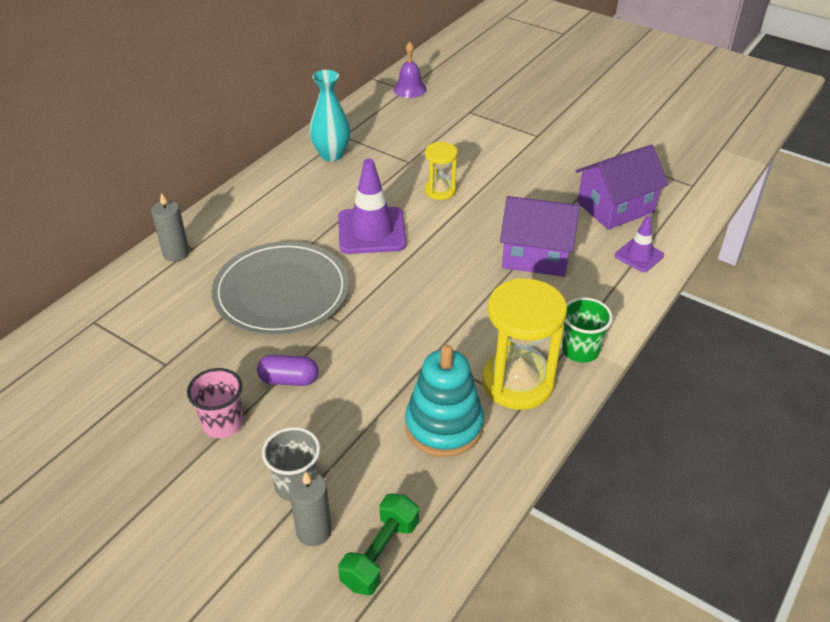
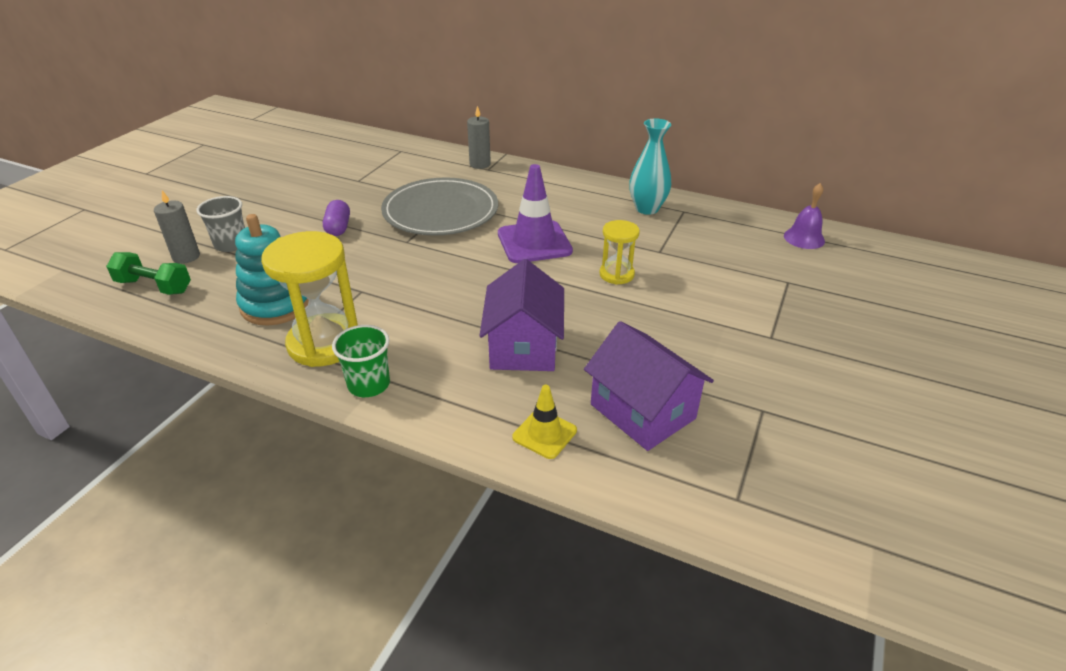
camera: 80 degrees right, 5 degrees down
(223, 423) = (296, 209): pink cup -> none
(639, 255) = (544, 434): purple traffic cone -> yellow traffic cone

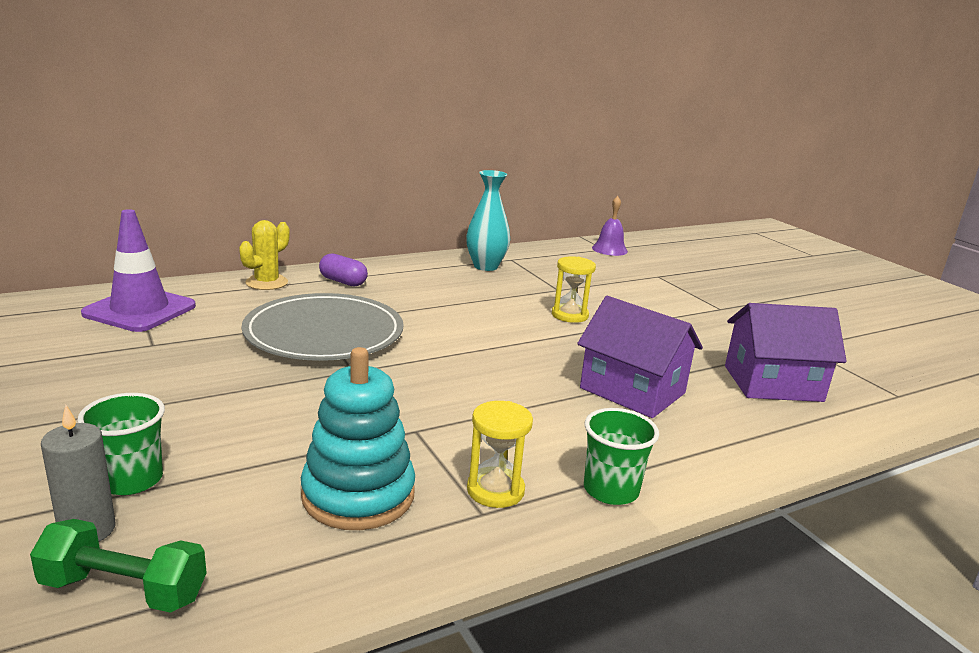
camera: 55 degrees left, 15 degrees down
(154, 286) = (124, 590): green dumbbell -> green dumbbell turned 45 degrees clockwise
(231, 244) = (131, 480): grey cup -> green cup
(324, 343) = (495, 490): yellow hourglass -> yellow hourglass, size x0.55
(338, 228) = (244, 394): purple capsule -> purple capsule (343, 282)
(480, 164) = (267, 283): grey candle -> yellow cactus
(534, 242) = (465, 321): purple traffic cone -> purple traffic cone (140, 310)
(544, 434) = (772, 432): yellow traffic cone -> none

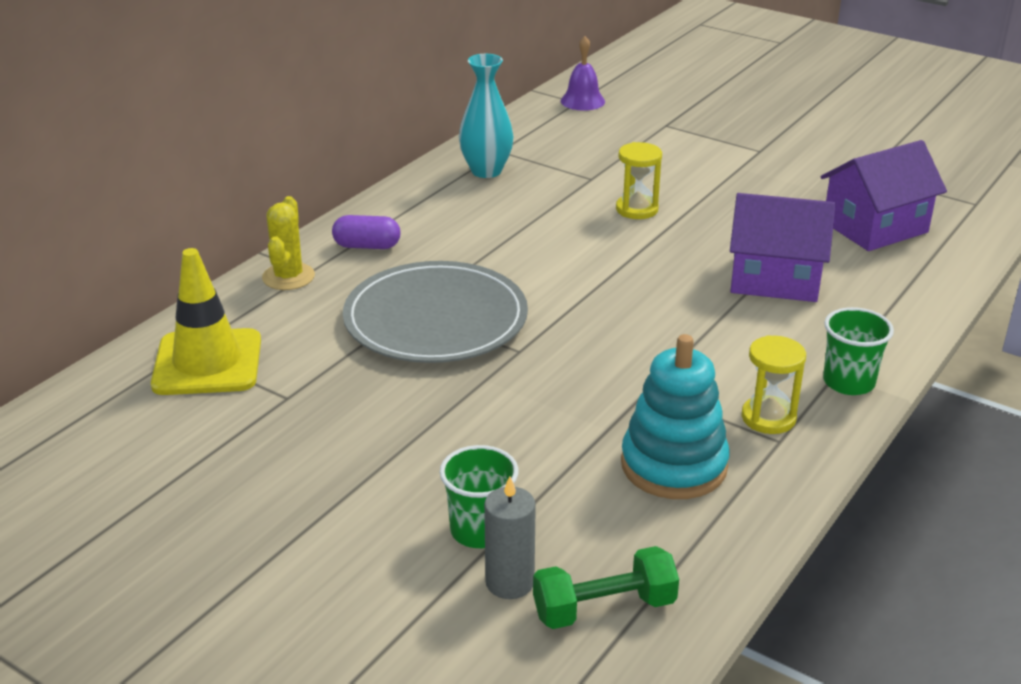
camera: 25 degrees left, 10 degrees up
(140, 310) = (207, 363): purple traffic cone -> yellow traffic cone

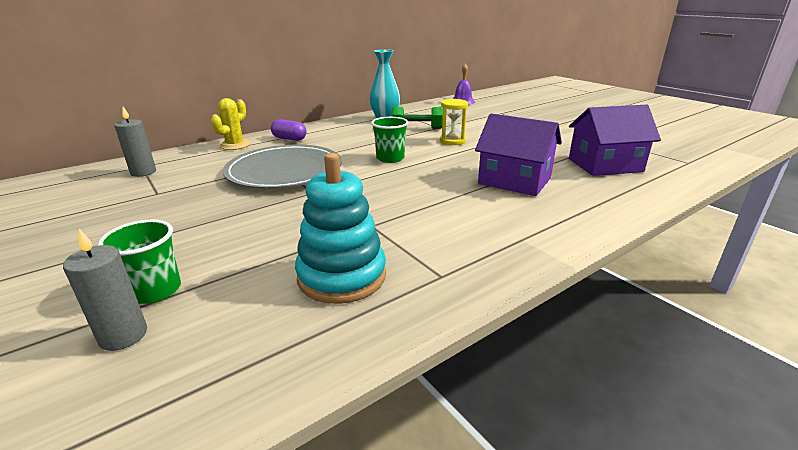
camera: 20 degrees right, 5 degrees down
(207, 363) = (143, 172): yellow traffic cone -> grey candle
(604, 608) = (163, 381): green dumbbell -> green dumbbell (417, 128)
(768, 418) = (445, 258): yellow hourglass -> none
(848, 382) = (528, 246): green cup -> green cup (390, 158)

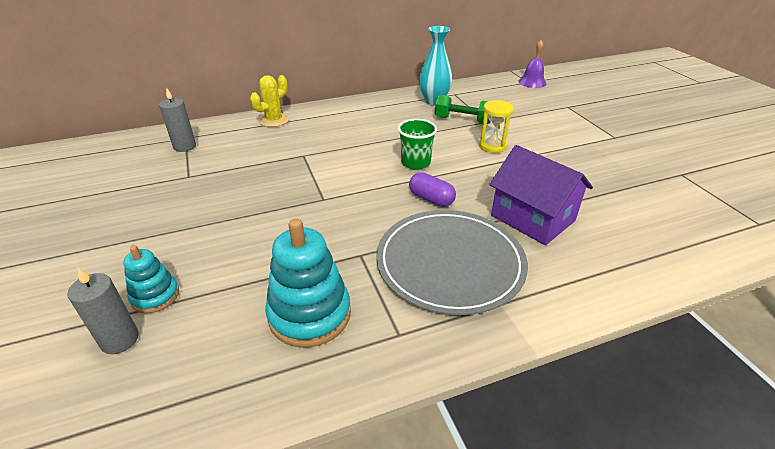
camera: 15 degrees right, 10 degrees up
(155, 291) = (155, 296): green cup -> turquoise stacking toy
(284, 171) = (307, 165): grey plate -> grey plate (450, 263)
(289, 139) = (327, 118): purple capsule -> purple capsule (431, 199)
(605, 165) = (650, 211): purple house -> none

